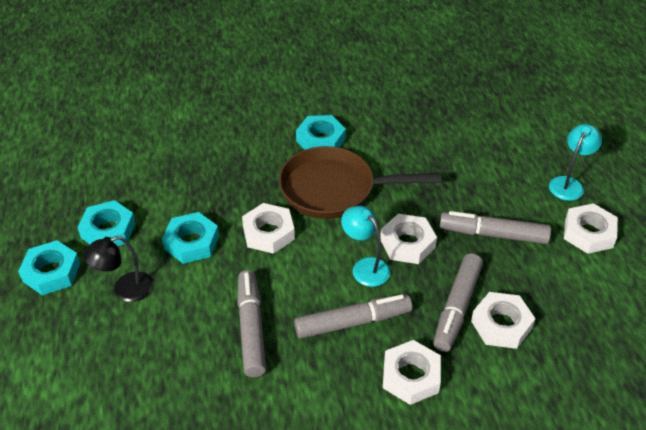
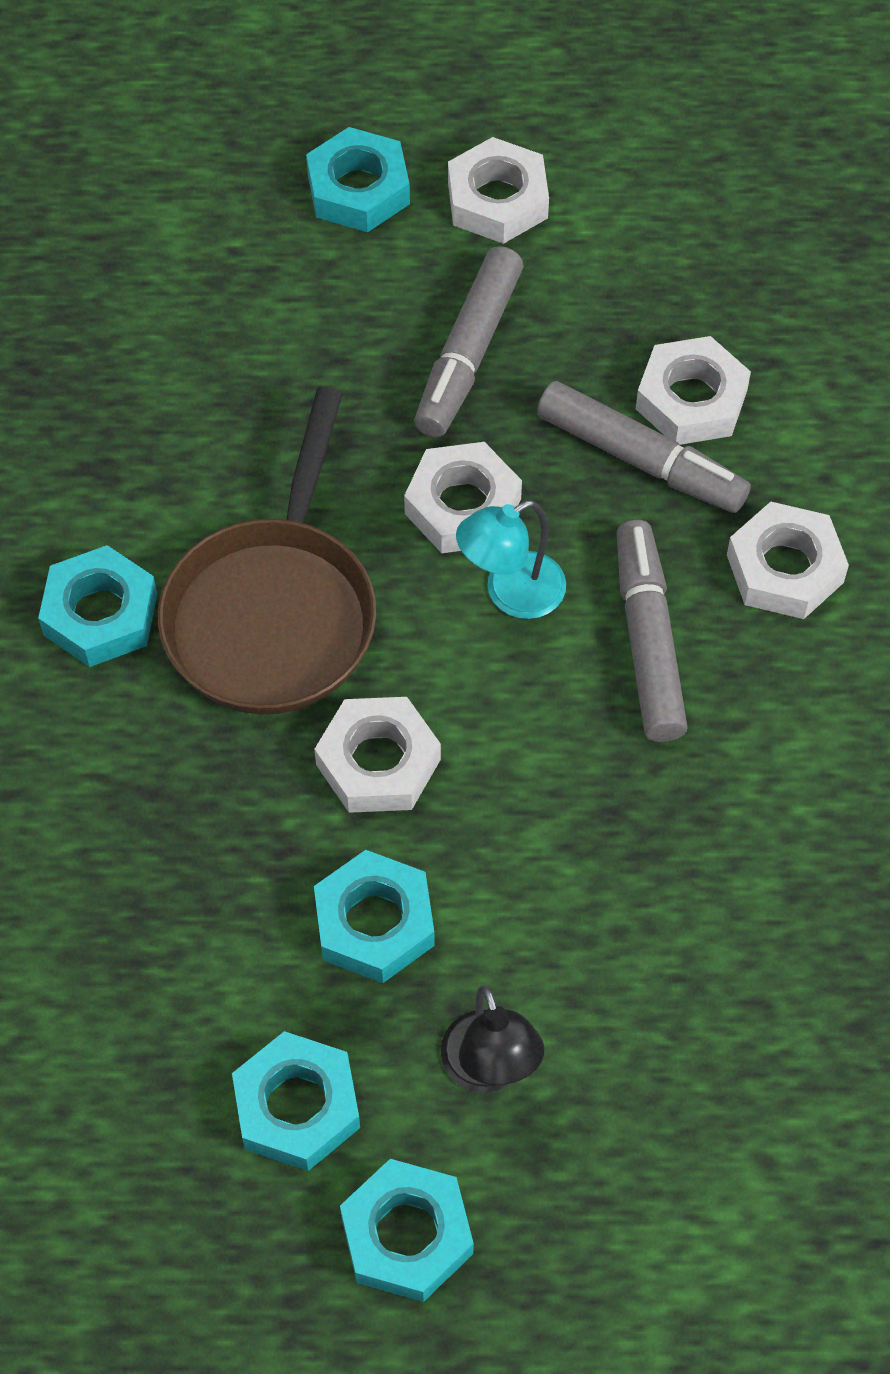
camera: 80 degrees left, 15 degrees up
(251, 328) = (634, 824): grey marker -> none
(569, 184) = (358, 189): turquoise lamp -> turquoise nut

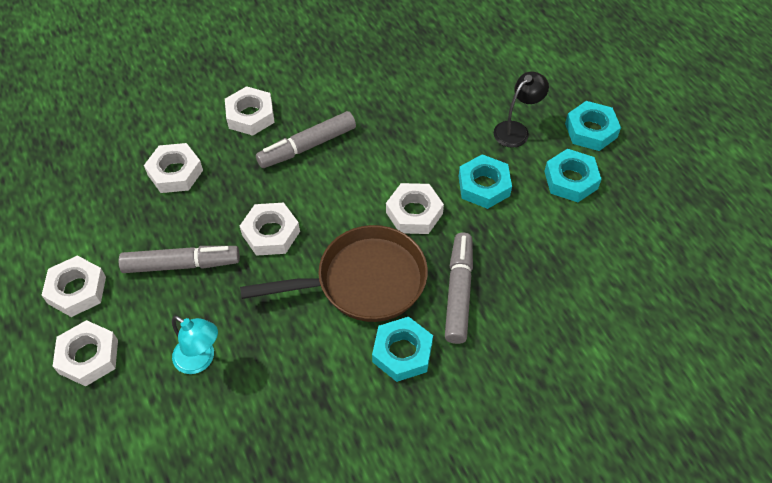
camera: 115 degrees left, 5 degrees down
(358, 189) = (88, 356): turquoise nut -> white nut
(511, 594) = (308, 199): turquoise lamp -> turquoise lamp (200, 360)
(641, 460) = (216, 179): grey marker -> grey marker (458, 292)

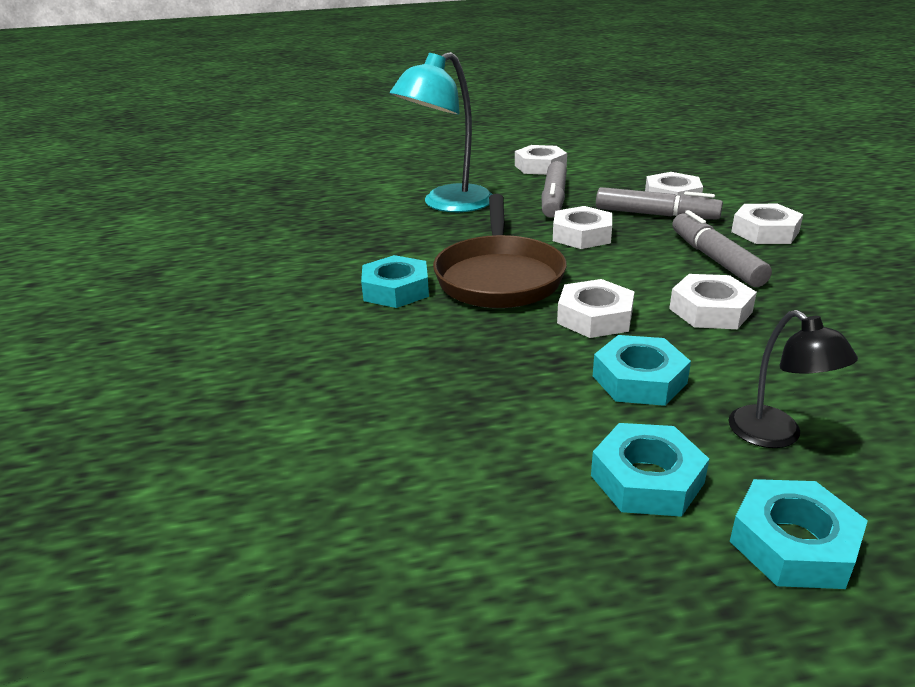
camera: 105 degrees right, 25 degrees down
(88, 356) = (474, 171): white nut -> white nut (710, 310)
(200, 360) = (447, 204): turquoise lamp -> turquoise lamp, size x1.82
(458, 292) = (457, 333): grey marker -> grey marker (656, 215)

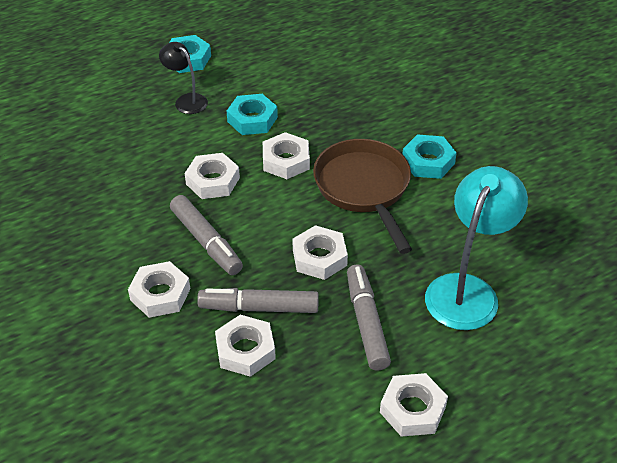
camera: 160 degrees right, 15 degrees up
(647, 479) = (243, 71): turquoise nut -> none

